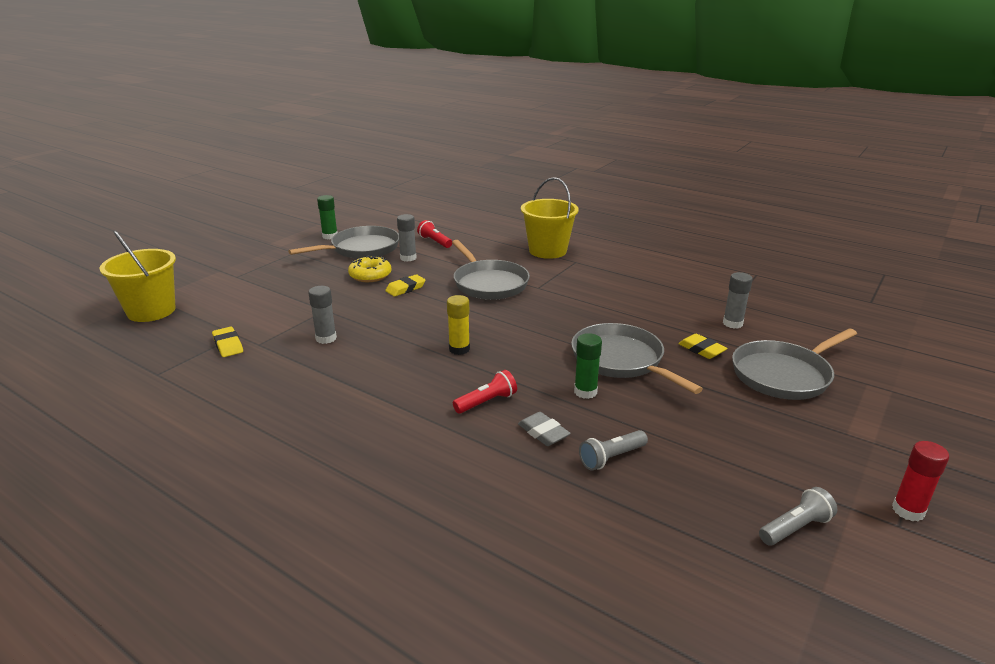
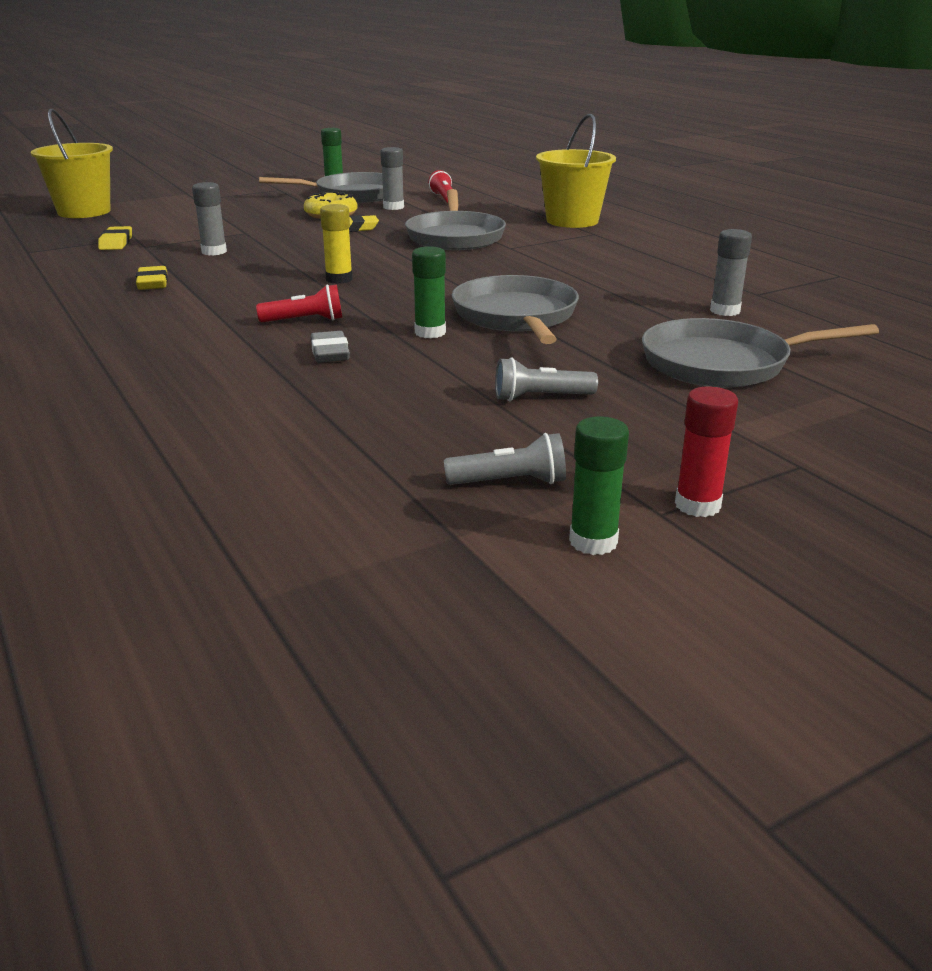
camera: 25 degrees right, 0 degrees up
(611, 458) = (375, 385): grey flashlight -> grey flashlight (540, 397)
(701, 349) = (640, 325): yellow eraser -> yellow eraser (152, 283)
(895, 565) = (593, 541): none -> green glue stick

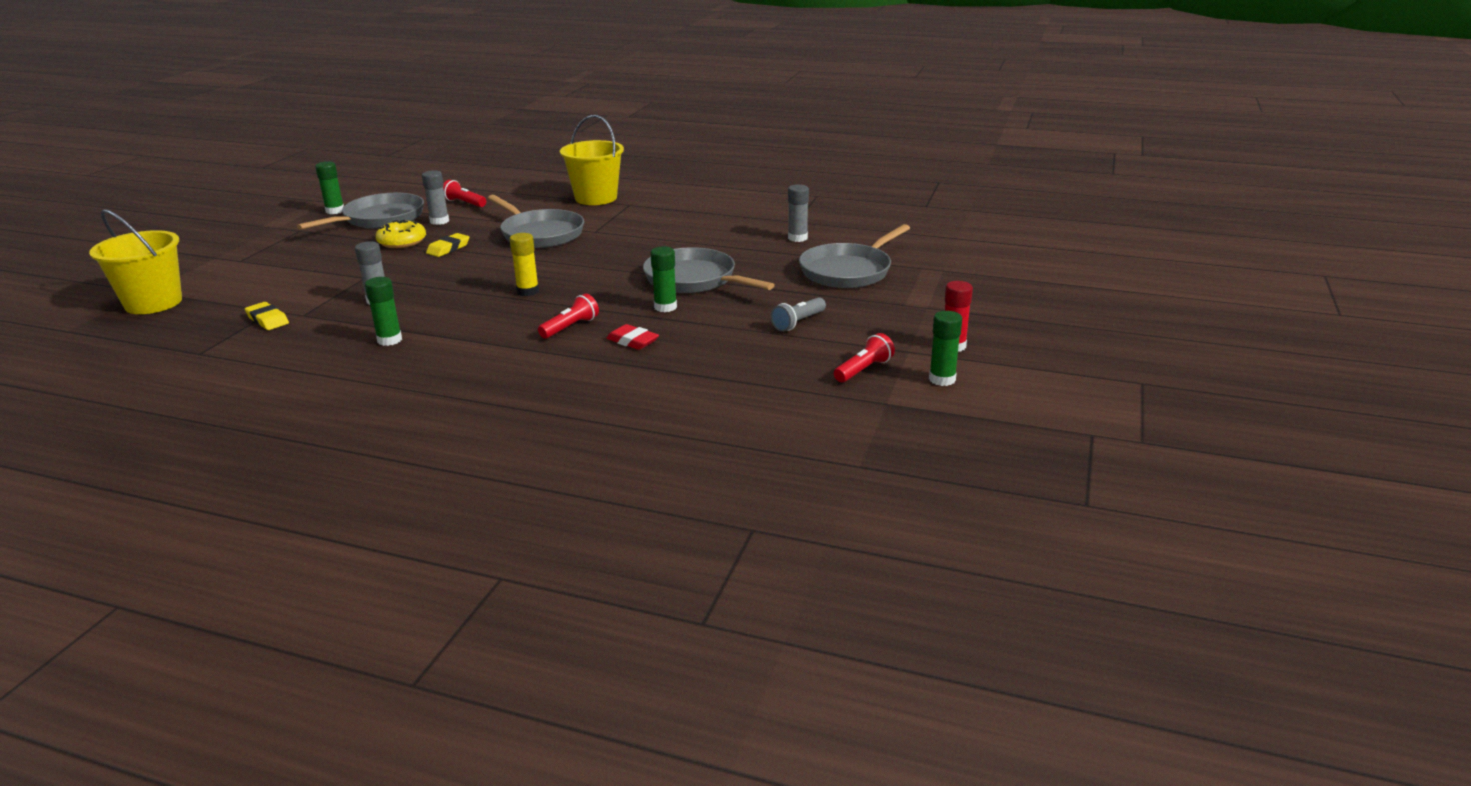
camera: 40 degrees left, 0 degrees up
(152, 283) = (389, 340): yellow eraser -> green glue stick
(330, 353) = (632, 341): grey eraser -> red eraser
(510, 482) = (864, 370): grey flashlight -> red flashlight

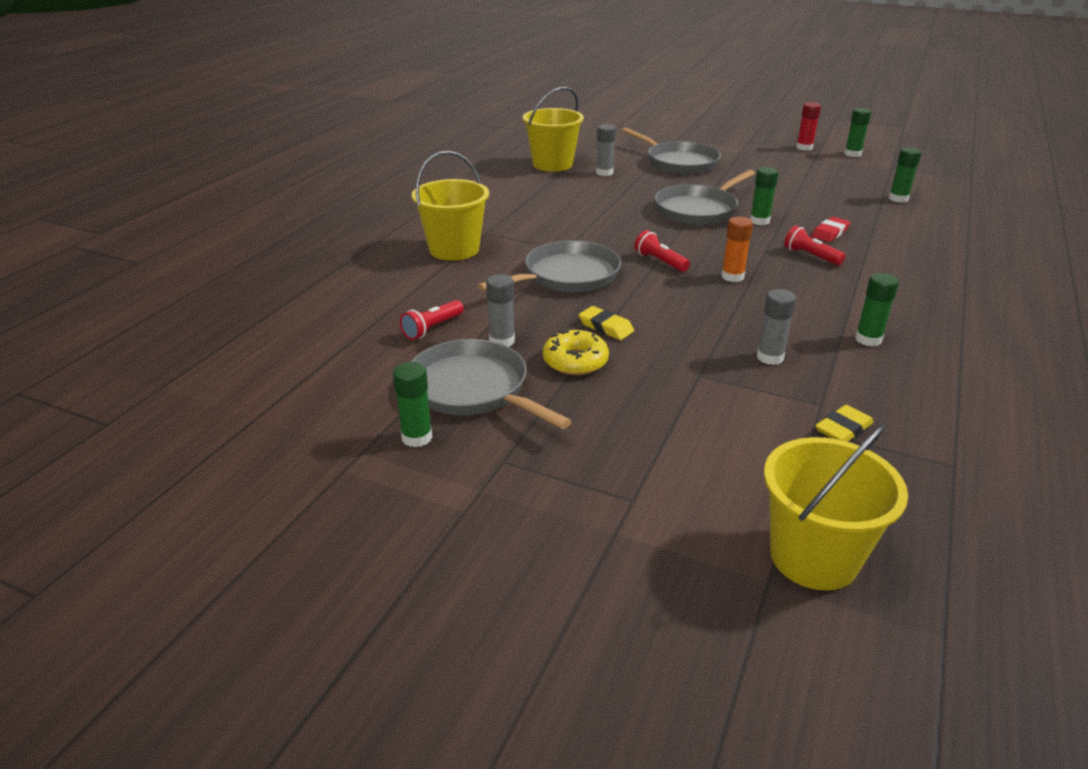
camera: 85 degrees left, 5 degrees up
(528, 291) = (732, 276): yellow glue stick -> orange glue stick
(754, 394) = (898, 199): none -> green glue stick
(798, 323) = (779, 182): grey flashlight -> none
(815, 216) = (552, 164): none -> yellow bucket
(864, 370) = (848, 170): red flashlight -> red flashlight (660, 261)

